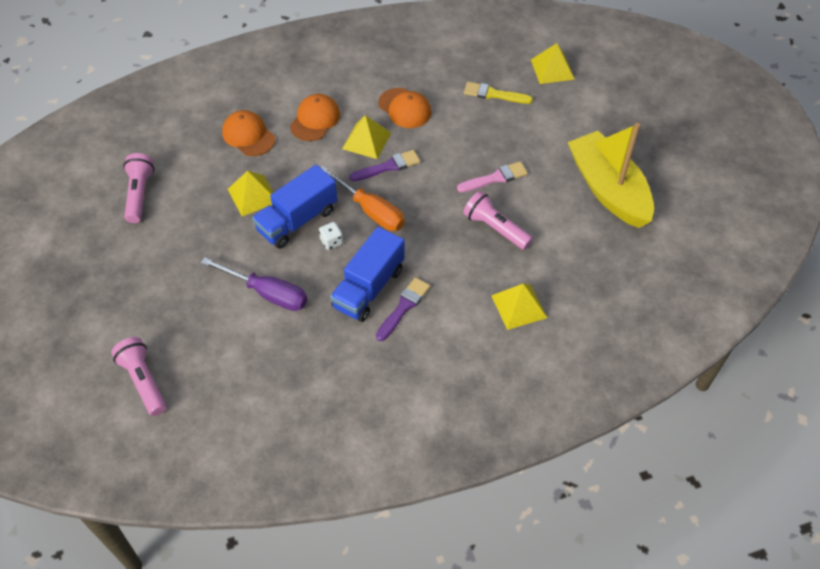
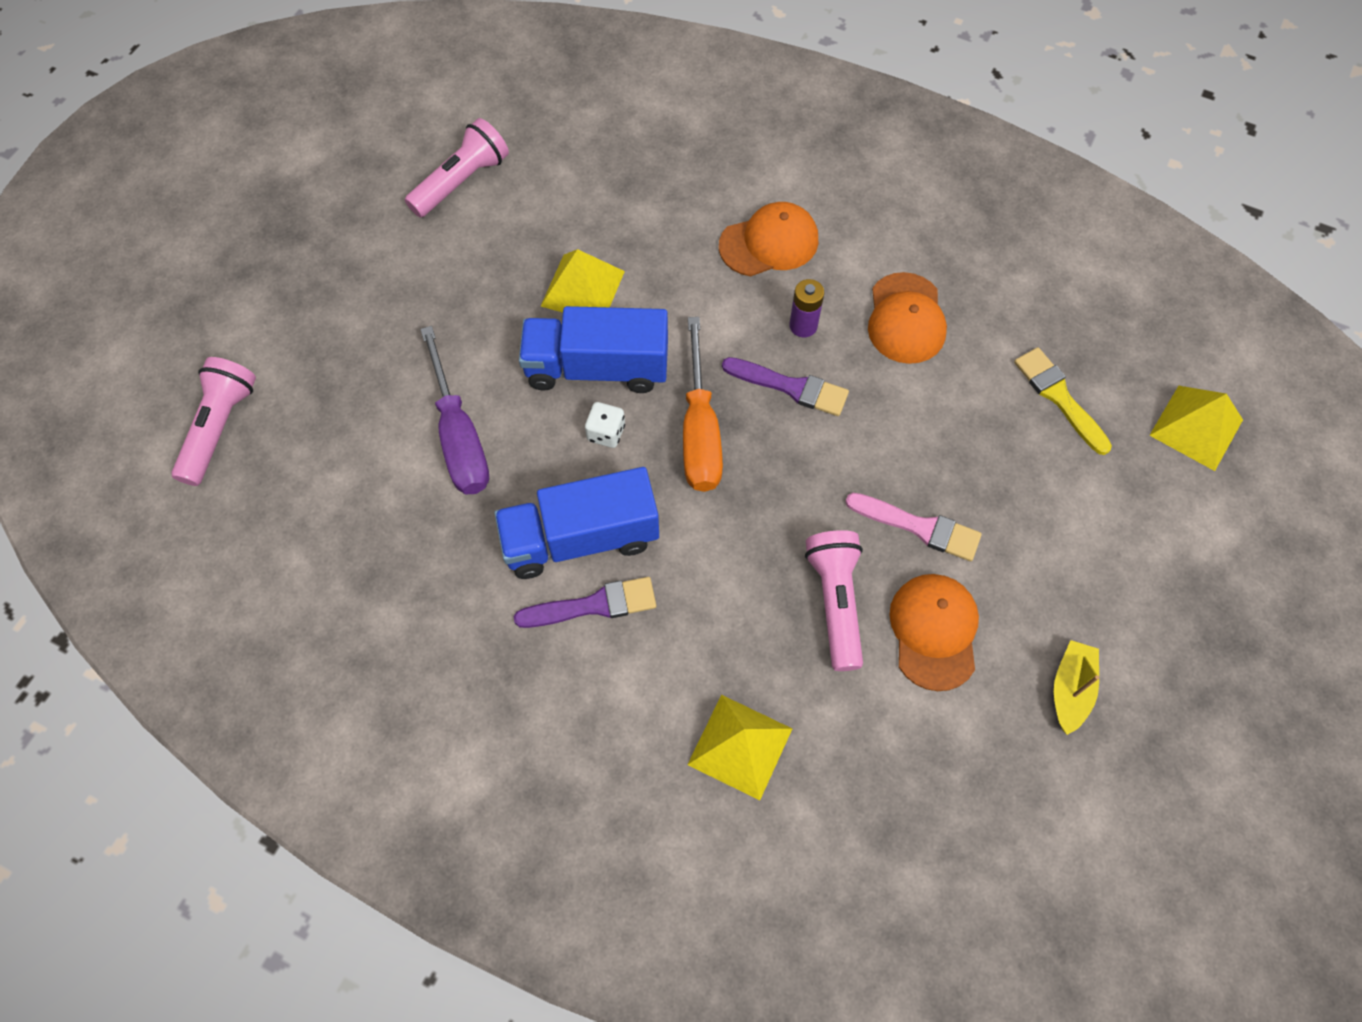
camera: 45 degrees right, 10 degrees up
(248, 135) = (664, 201): orange cap -> orange cap (934, 631)
(366, 140) = (803, 326): yellow pyramid -> purple battery
(608, 189) = (1070, 689): yellow boat -> yellow boat, size x0.40

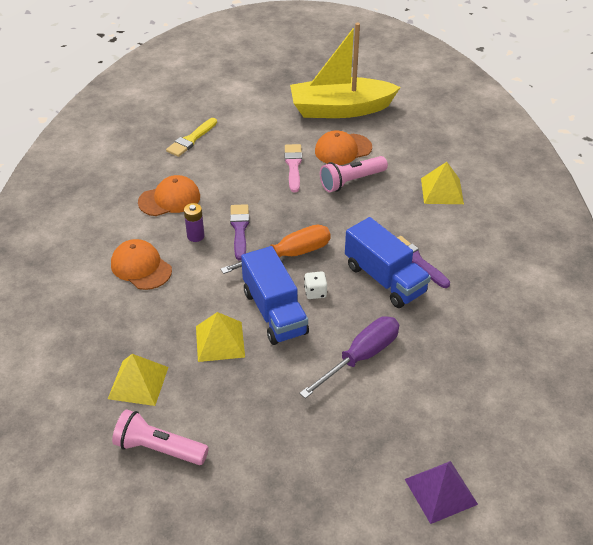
camera: 115 degrees left, 20 degrees down
(220, 427) = (441, 491): pink flashlight -> purple pyramid
(1070, 689) = (340, 109): yellow boat -> yellow boat, size x2.48
(1196, 427) = (184, 99): yellow pyramid -> yellow pyramid (138, 383)

